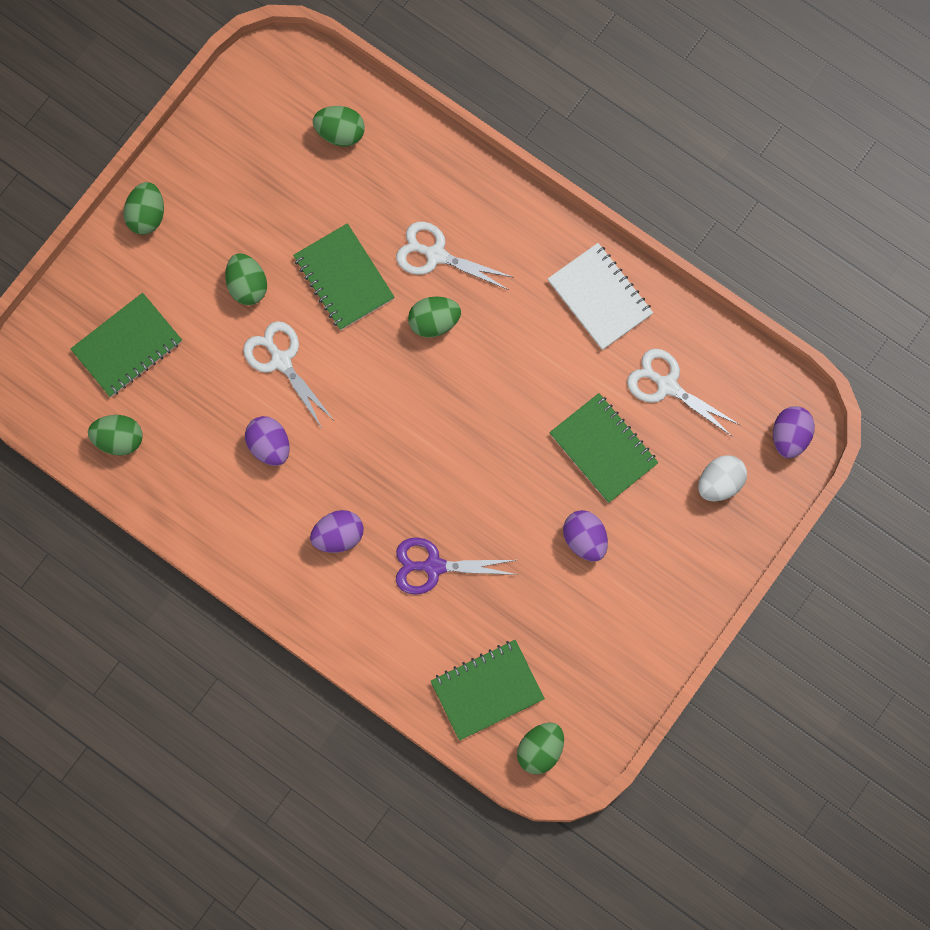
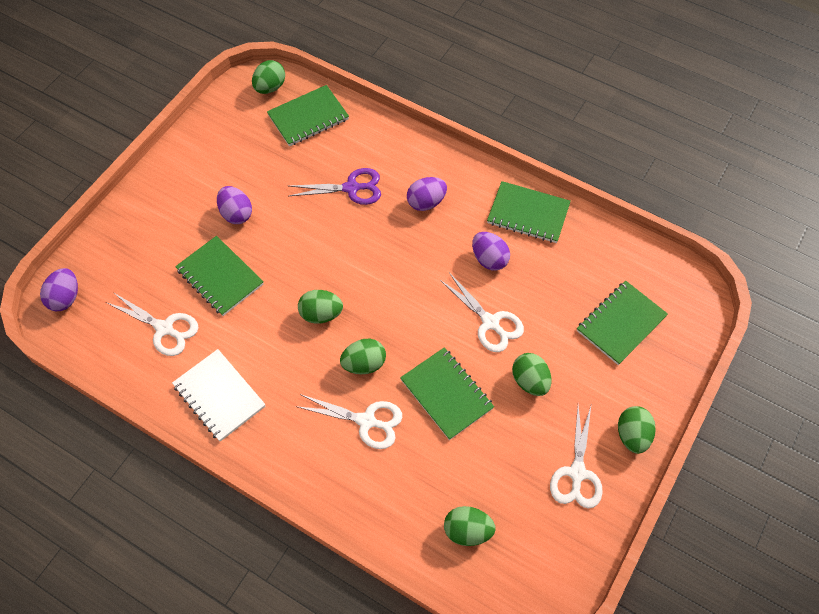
camera: 175 degrees right, 15 degrees down
(119, 439) = (609, 254): green egg -> green egg (321, 314)
(209, 507) = (528, 214): none -> green notebook
(215, 180) = (577, 473): none -> white scissors
(720, 483) = (127, 260): white egg -> none

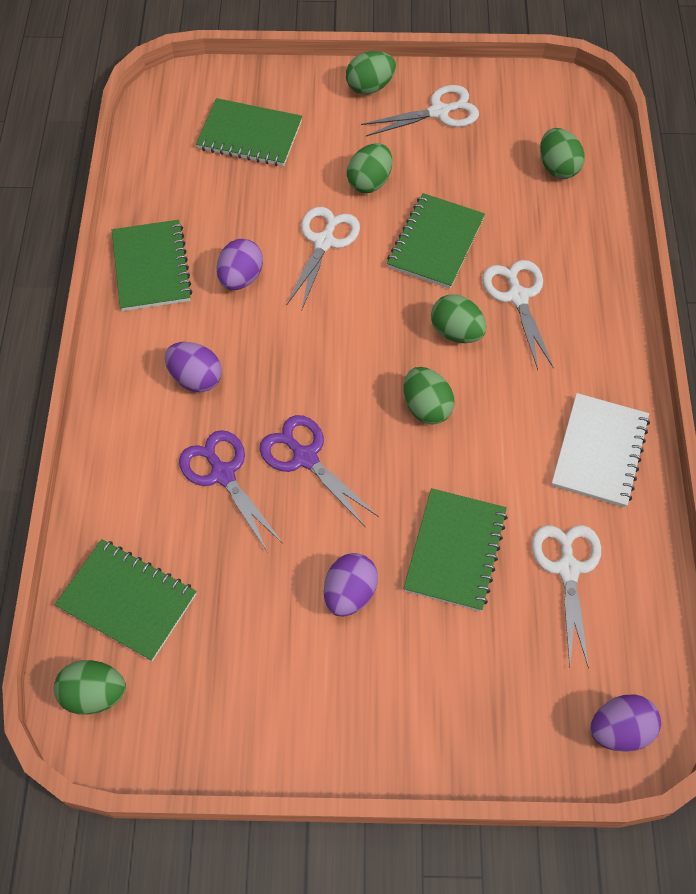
camera: 120 degrees left, 0 degrees up
(333, 232) = (305, 457): none -> purple scissors

